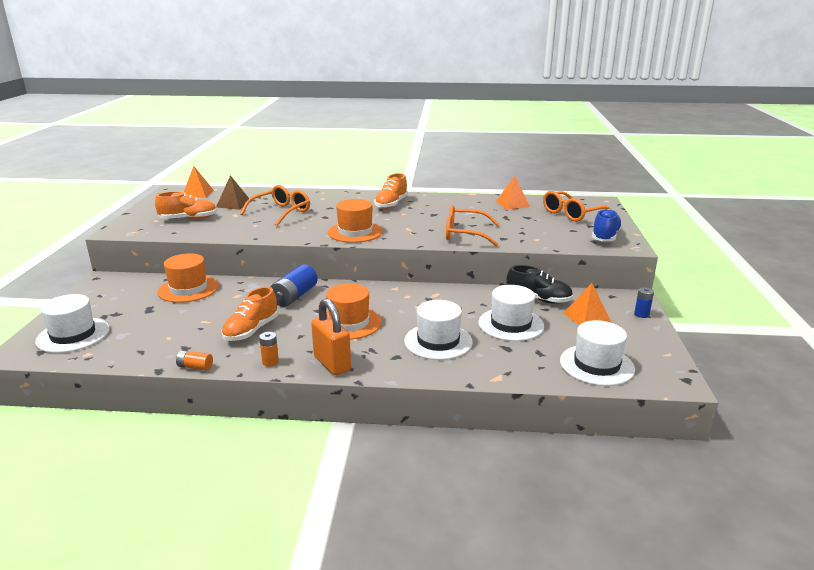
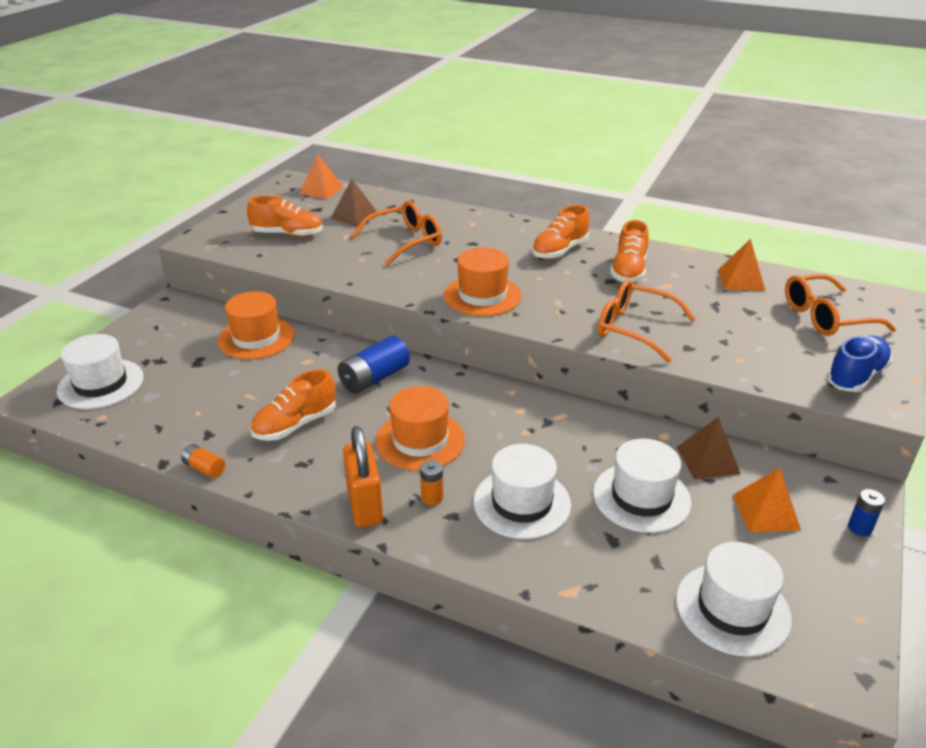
camera: 20 degrees right, 10 degrees up
(270, 362) = (293, 483): orange battery -> orange battery (432, 497)
(442, 208) = (628, 271): none -> orange shoe
(538, 300) = (707, 460): black shoe -> brown pyramid

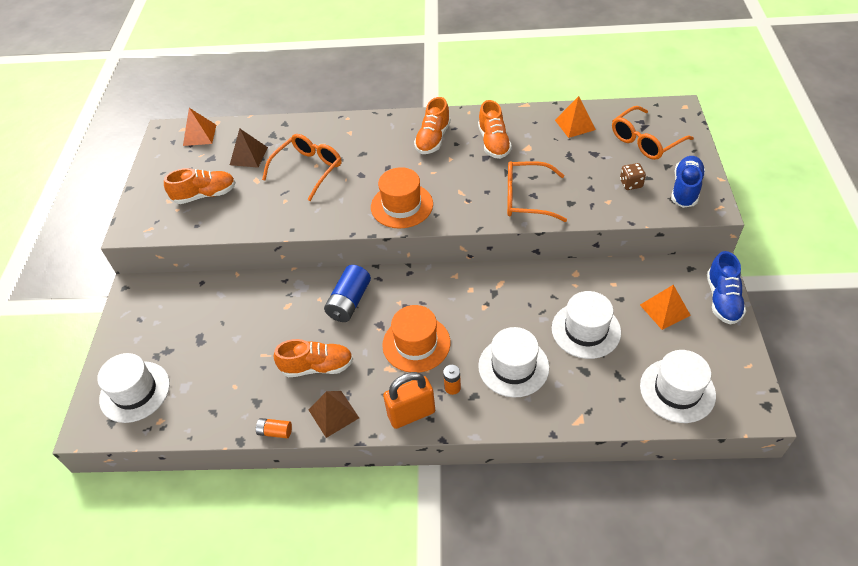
camera: 20 degrees left, 15 degrees up
(256, 338) = (231, 299): orange hat -> none
(295, 424) = (317, 366): orange shoe -> orange shoe turned 120 degrees counterclockwise
(365, 506) = (411, 413): orange padlock -> orange padlock turned 75 degrees counterclockwise
(707, 460) = (612, 283): brown pyramid -> brown pyramid (333, 413)
(780, 351) = (631, 184): none -> brown dice
(859, 528) = (722, 299): blue battery -> blue shoe

